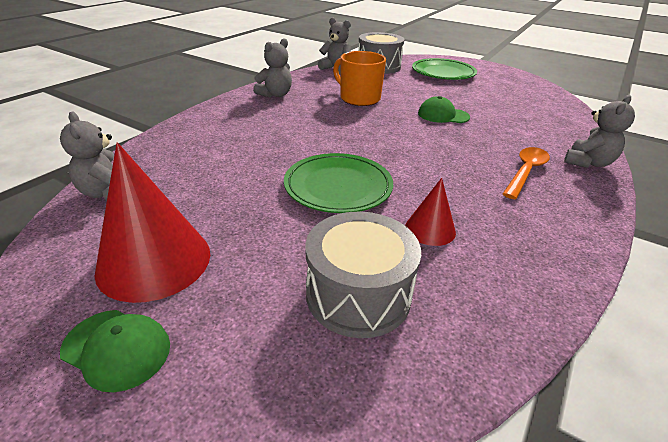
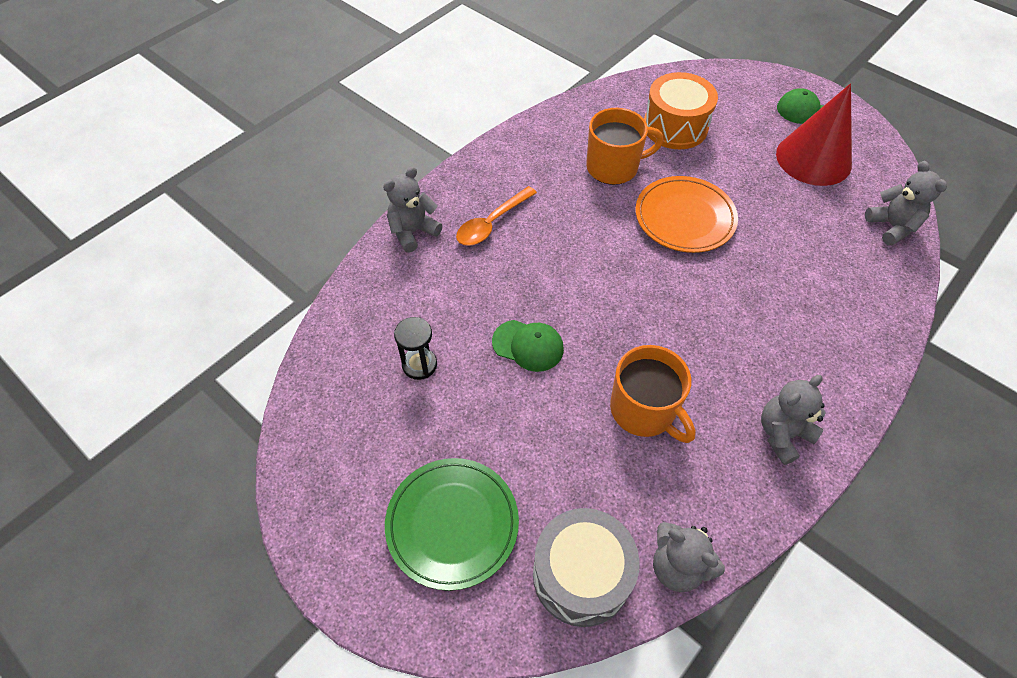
camera: 170 degrees left, 20 degrees up
(338, 187) = (684, 218): green plate -> orange plate
(358, 294) = (675, 127): grey drum -> orange drum
(430, 229) = (614, 167): red cone -> orange mug
(505, 107) = (419, 365): none -> black hourglass

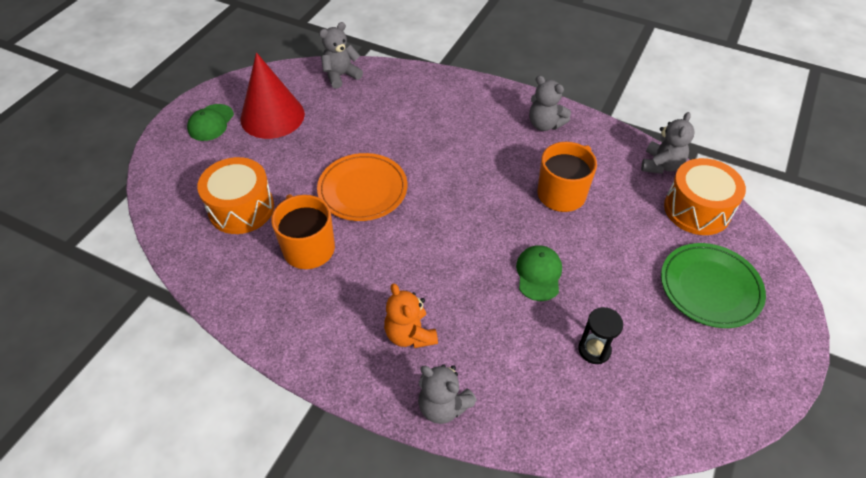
camera: 105 degrees left, 5 degrees down
(491, 223) = (410, 334): orange spoon -> orange teddy bear
(581, 575) = (697, 209): grey drum -> orange drum

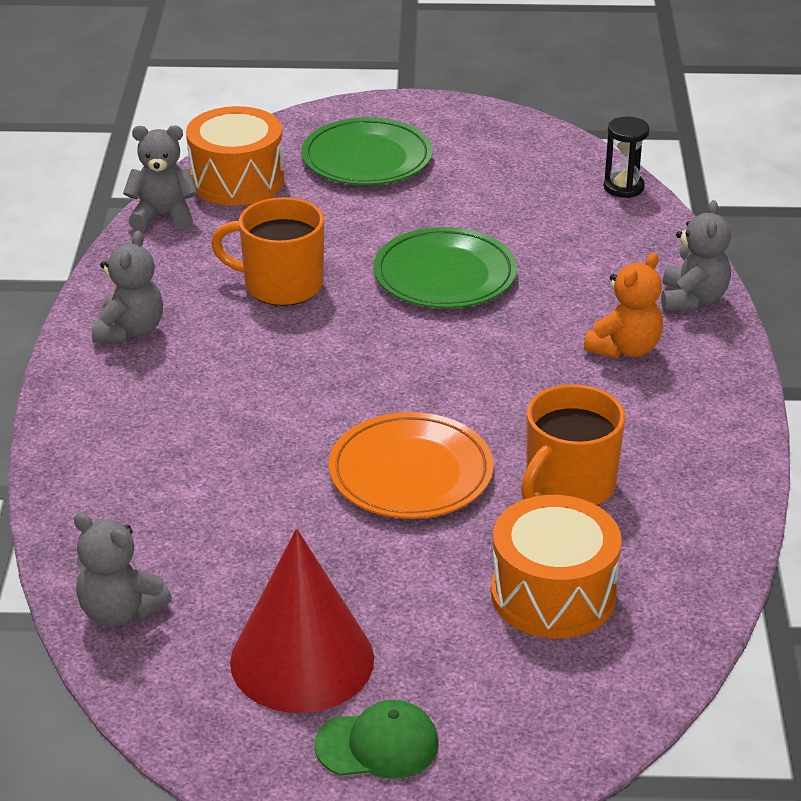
camera: 115 degrees left, 15 degrees down
(538, 274) = (445, 275): green cap -> green plate
(594, 350) = (524, 218): black hourglass -> black hourglass (623, 187)

